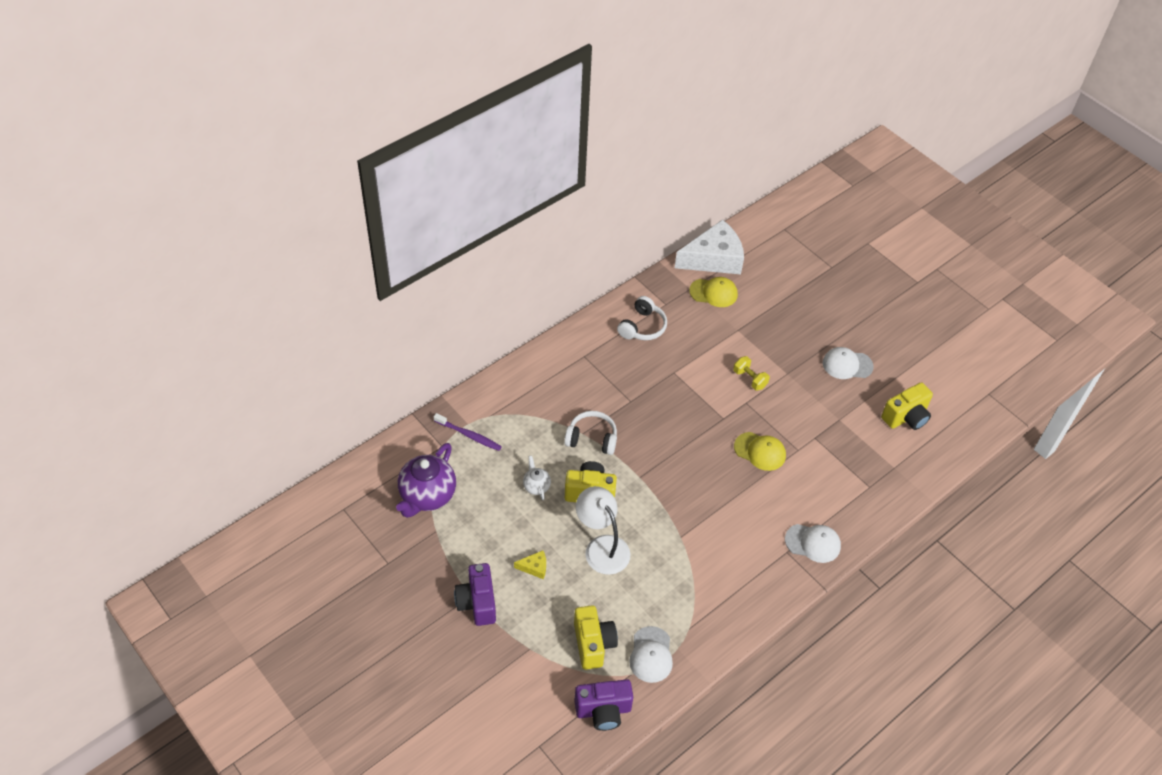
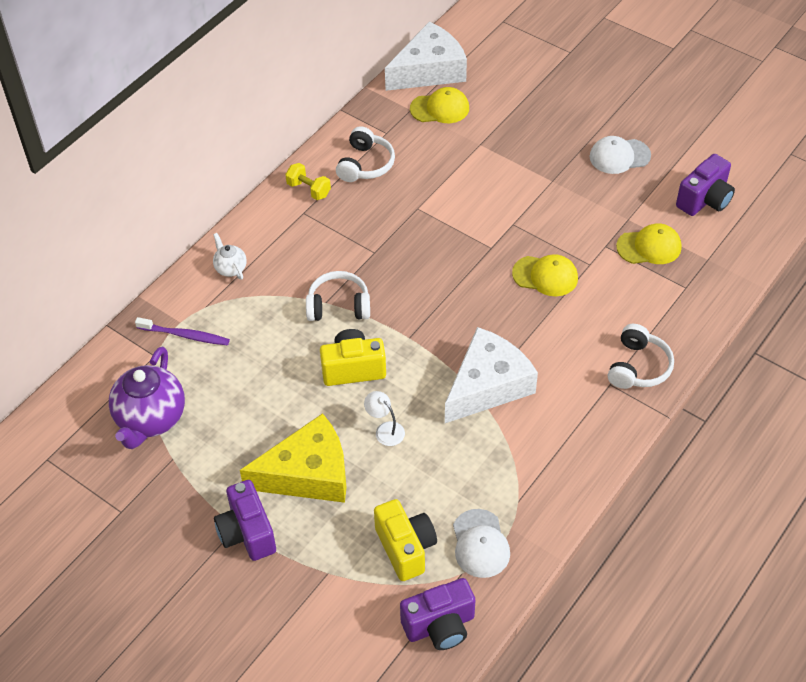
camera: 10 degrees left, 0 degrees up
(534, 567) = (308, 473): yellow cheese -> yellow cheese, size x2.48
(536, 486) = (285, 377): white teapot -> white teapot (230, 268)
(602, 547) = (385, 430): white lamp -> white lamp, size x0.51
(690, 530) = (488, 385): none -> white cheese
(749, 379) = (510, 196): yellow dumbbell -> yellow dumbbell (308, 189)
(813, 543) = (638, 367): white cap -> white headphones
(849, 446) = (649, 247): none -> yellow cap
(906, 417) = (704, 200): yellow camera -> purple camera

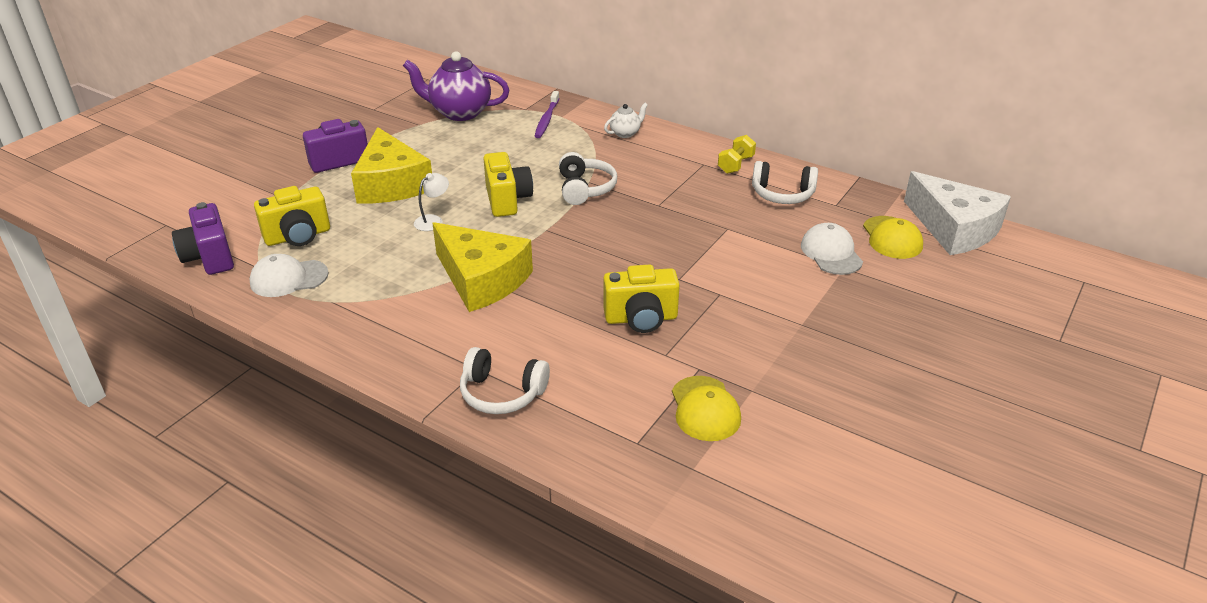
camera: 85 degrees right, 15 degrees down
(488, 385) = (481, 279): white cheese -> yellow cheese
(545, 276) = (641, 319): yellow cap -> yellow camera
(619, 156) = (869, 384): white cap -> white cap (831, 253)
(704, 200) = (810, 471): purple camera -> none

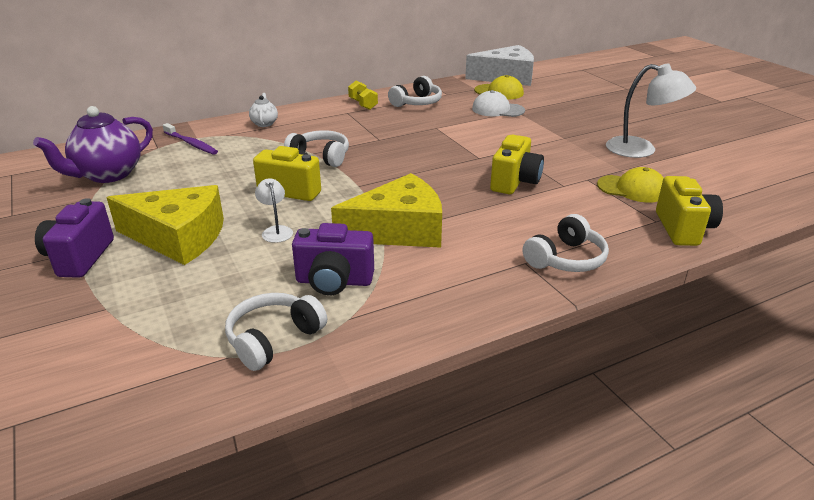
camera: 60 degrees left, 5 degrees down
(209, 257) = (153, 395): purple camera -> purple camera (334, 281)
(288, 278) = (274, 339): white cap -> white headphones
(298, 236) = (197, 316): yellow camera -> yellow camera (683, 229)
(833, 396) = (641, 150): none -> white lamp

